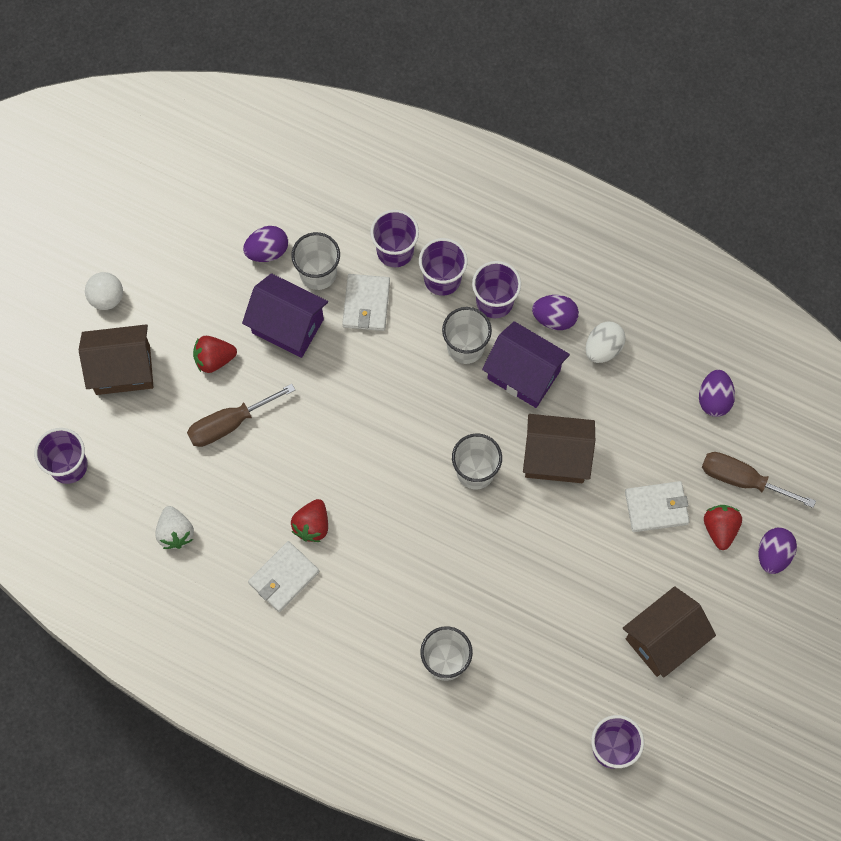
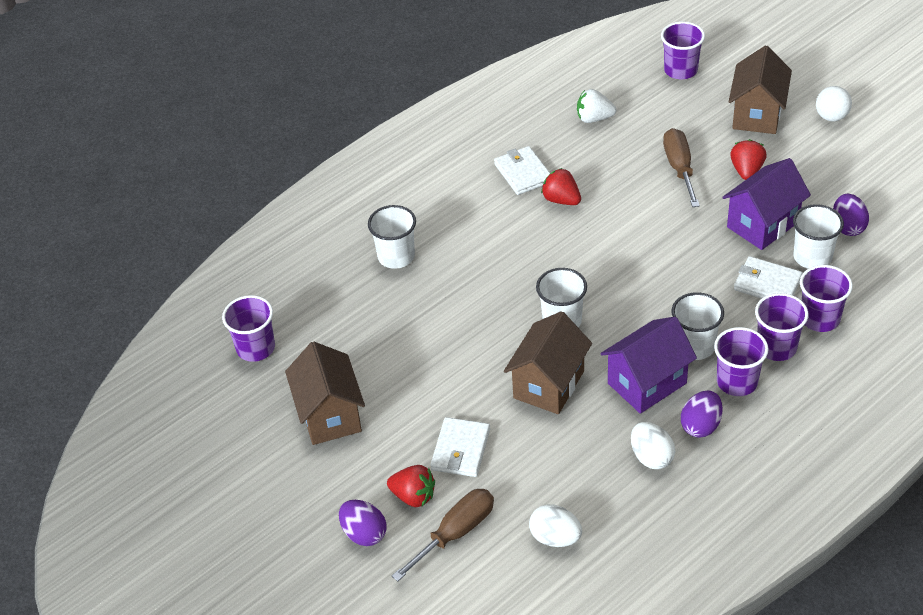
camera: 115 degrees right, 25 degrees down
(714, 399) = (555, 538): purple egg -> white egg

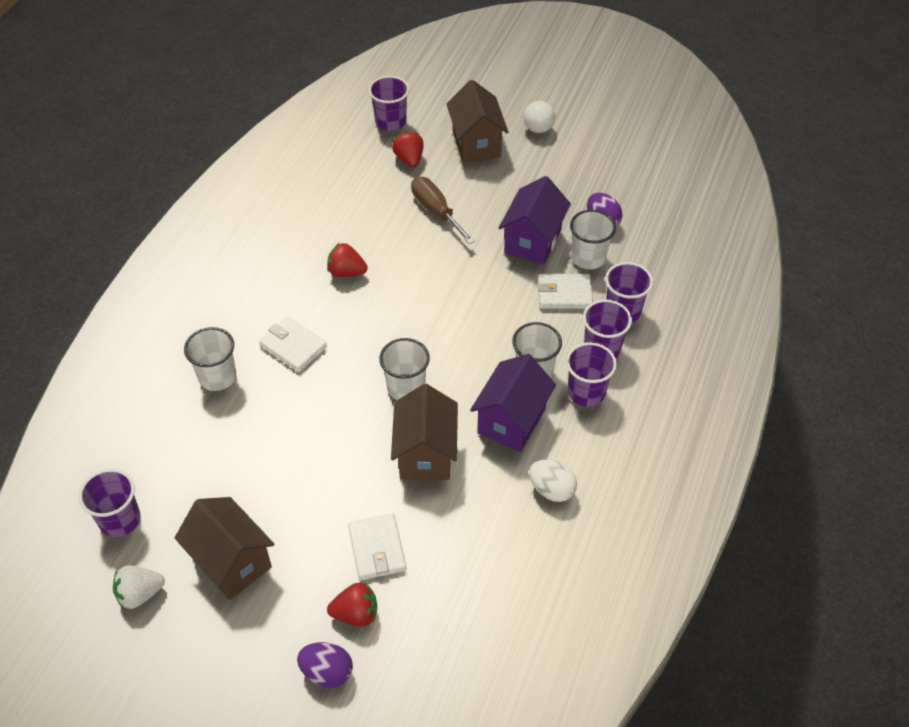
camera: 30 degrees left, 5 degrees up
(455, 533) = (415, 635): brown screwdriver -> none
(523, 173) = (298, 257): white wallet -> white wallet (293, 346)
(555, 538) = (508, 602): white egg -> none
(594, 118) = (337, 187): white strawberry -> white strawberry (140, 594)
(701, 425) = (577, 444): purple egg -> none
(746, 171) = (494, 197): red strawberry -> red strawberry (409, 159)

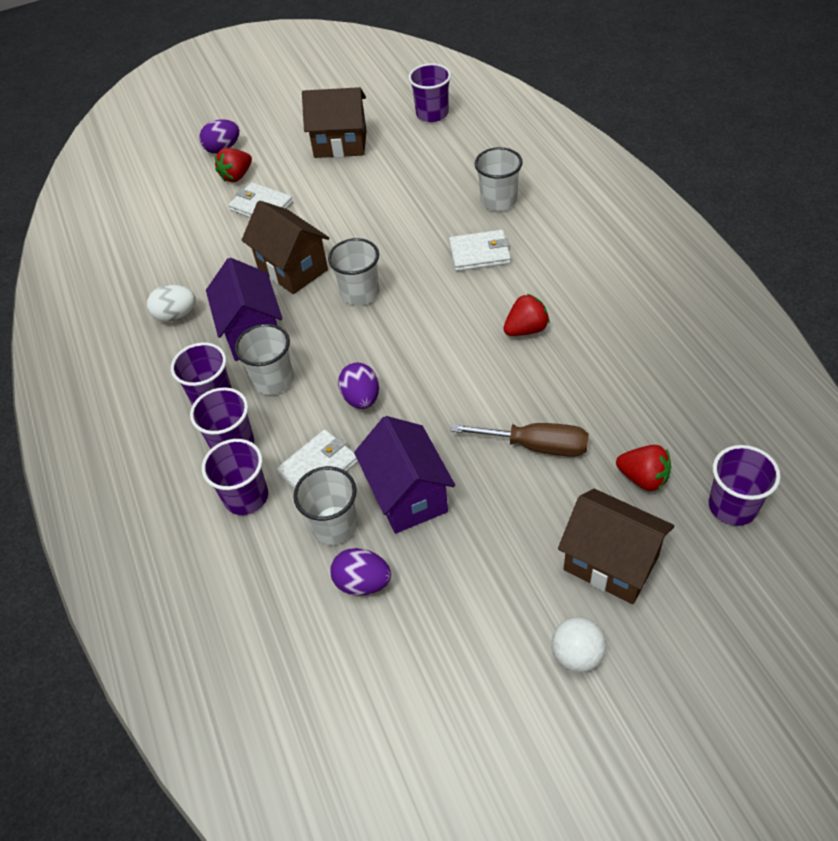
camera: 140 degrees right, 0 degrees up
(140, 594) = (370, 103): white strawberry -> none
(494, 313) = (361, 398): none -> purple egg

